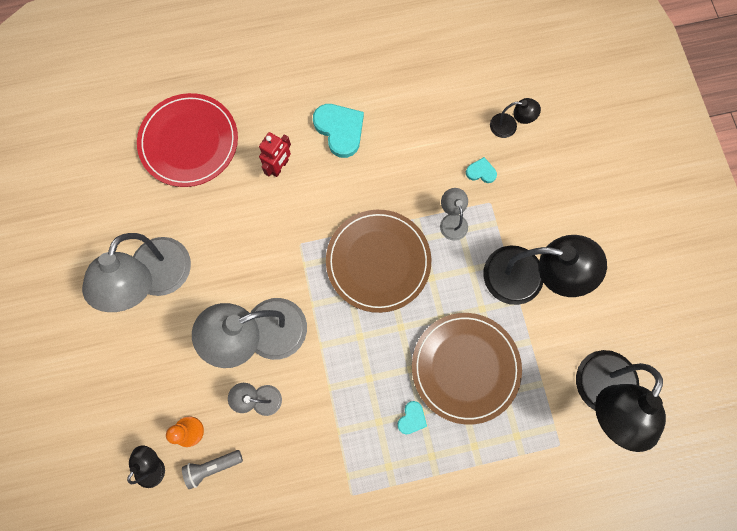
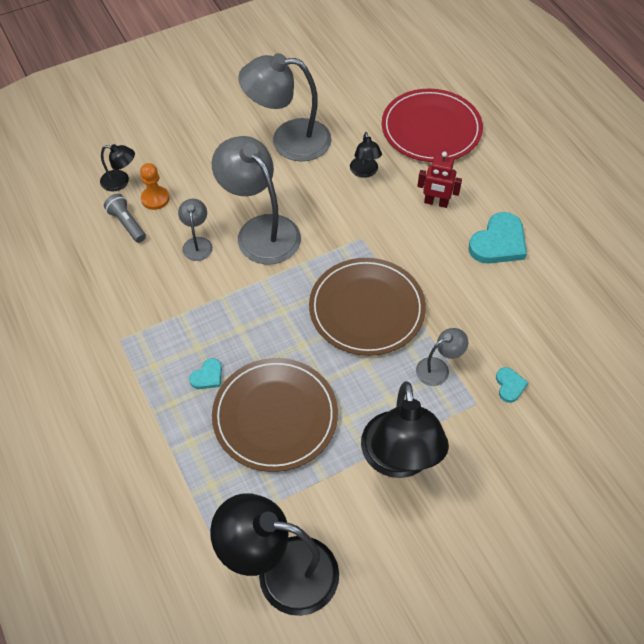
camera: 75 degrees right, 20 degrees down
(412, 418) = (207, 376): turquoise heart -> turquoise heart turned 60 degrees counterclockwise
(509, 126) = (581, 404): black lamp -> black lamp (365, 172)

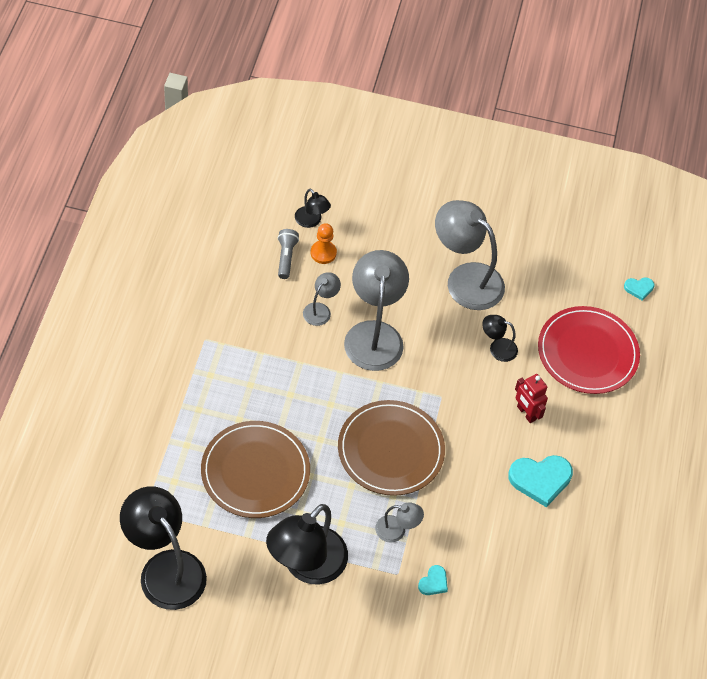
camera: 35 degrees right, 0 degrees up
(207, 376) = (238, 410): turquoise heart -> turquoise heart (639, 288)
(365, 172) = (497, 348): black lamp -> black lamp turned 75 degrees clockwise

